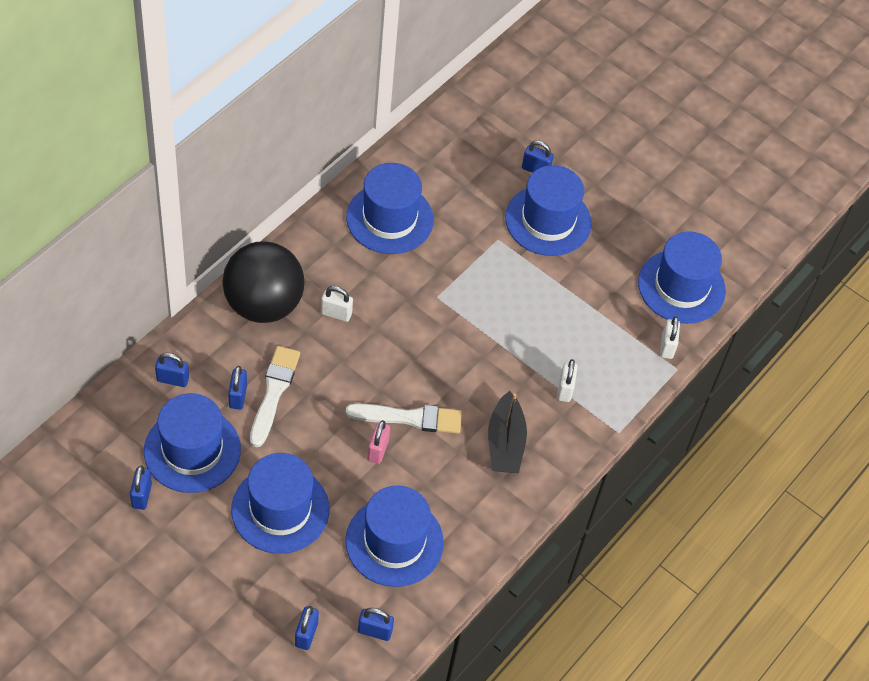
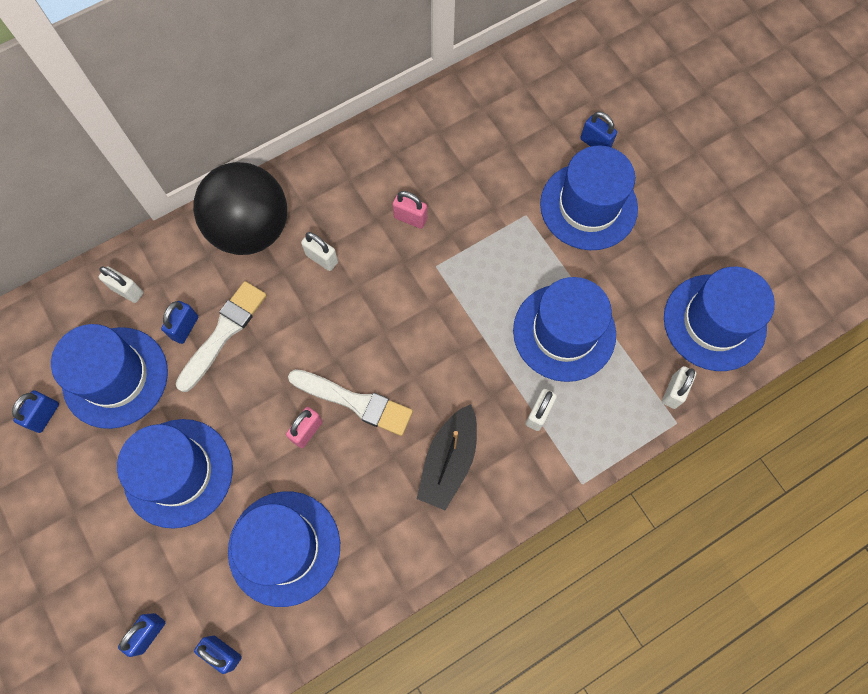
camera: 25 degrees right, 15 degrees up
(173, 379) = (127, 291): blue padlock -> white padlock
(389, 218) = (417, 163): blue hat -> blue hat (564, 332)
(400, 264) = (410, 218): none -> pink padlock

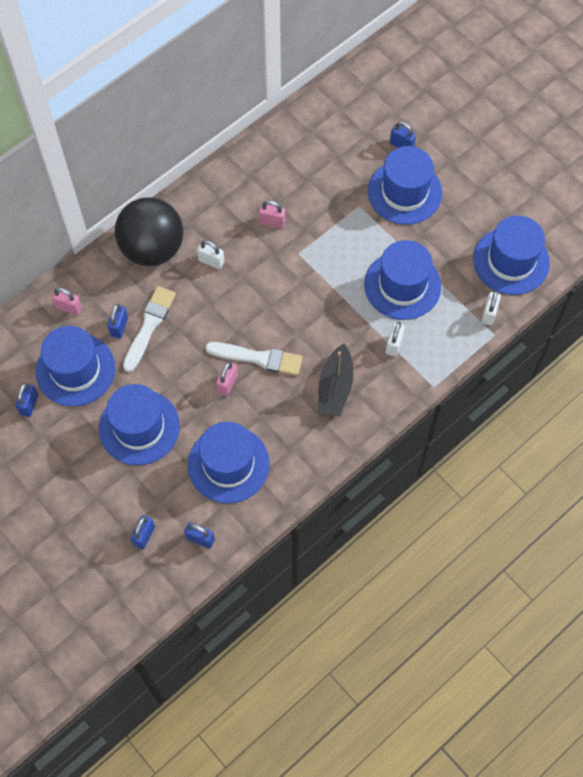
camera: 10 degrees left, 5 degrees down
(127, 291) = (68, 307): white padlock -> pink padlock

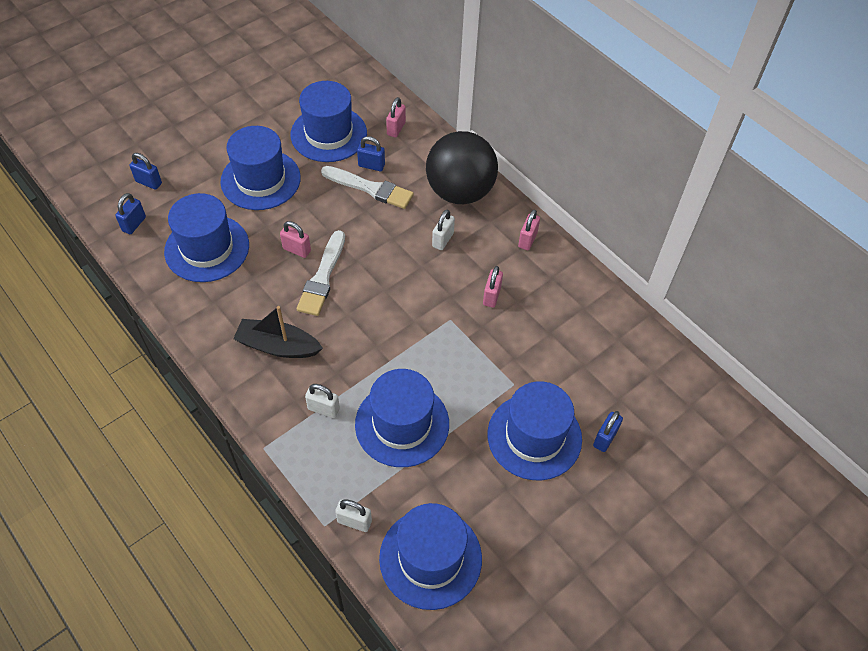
camera: 90 degrees right, 10 degrees down
(29, 404) = (297, 103): blue padlock -> none
(209, 193) = (527, 240): none -> pink padlock

